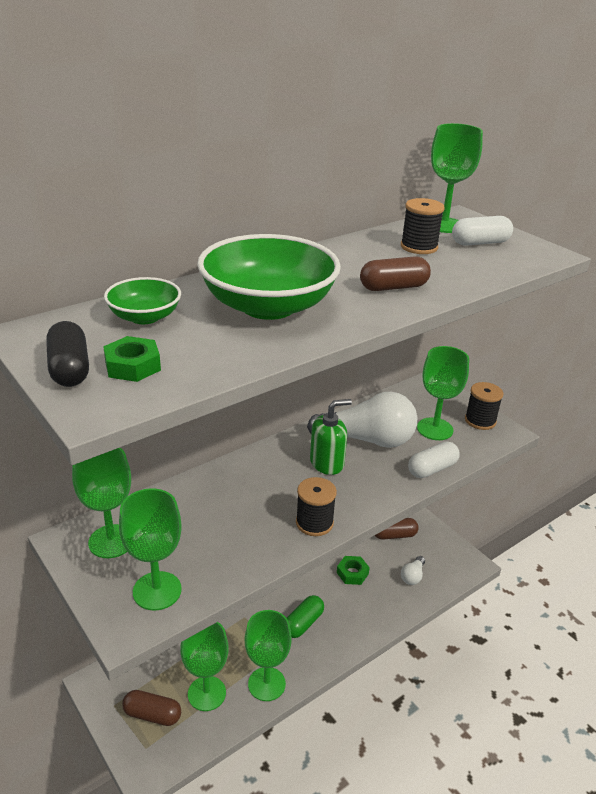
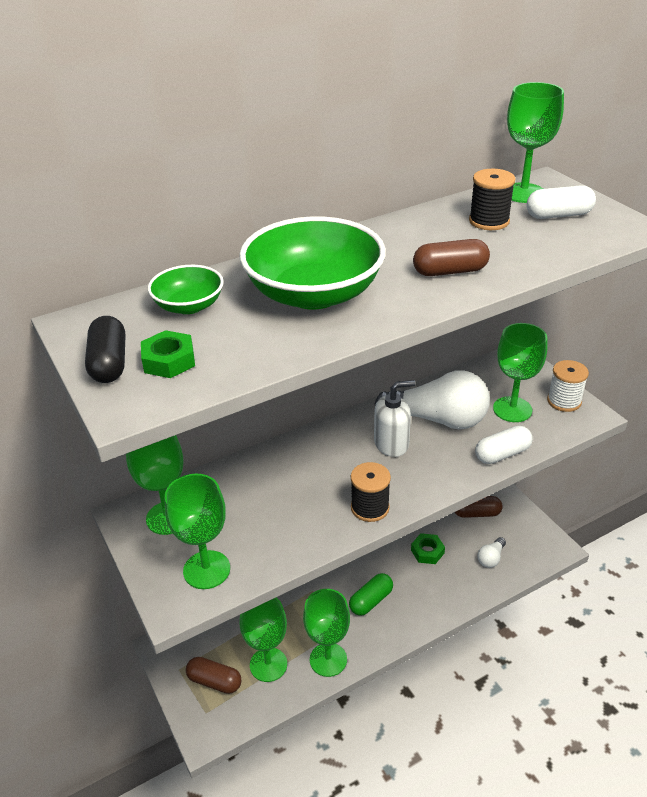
camera: 10 degrees right, 5 degrees up
(327, 463) = (391, 444): green soap dispenser -> white soap dispenser
(480, 420) = (564, 401): black spool -> white spool

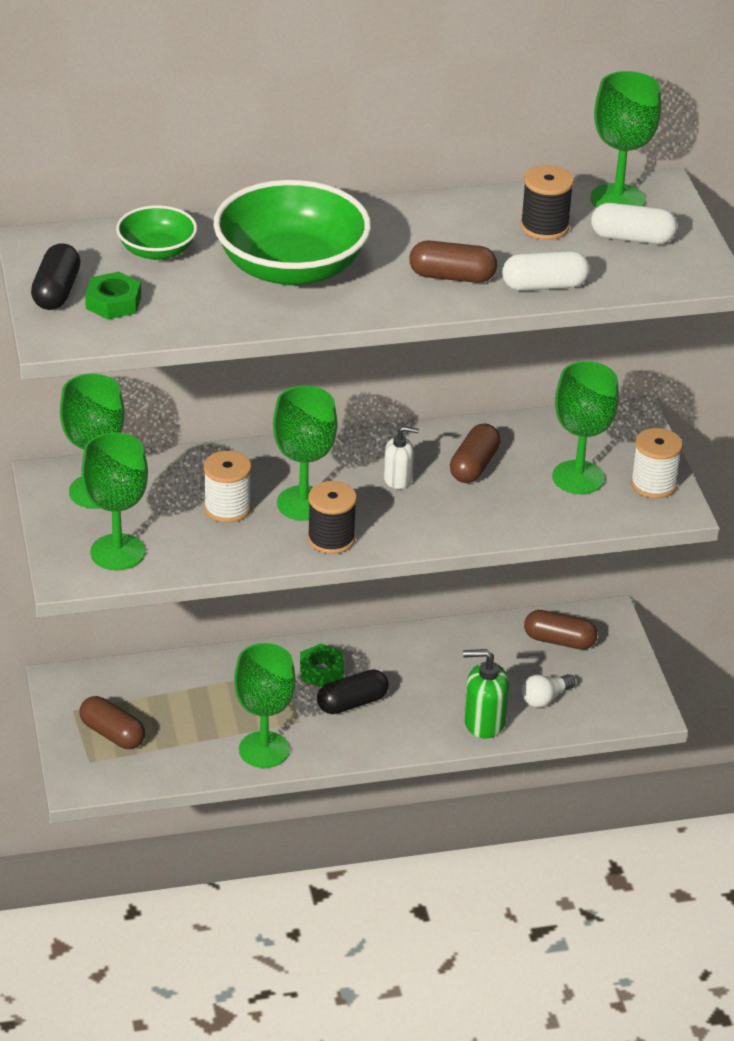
camera: 15 degrees right, 0 degrees up
(268, 664) = (186, 735): green goblet -> green goblet (303, 503)
(278, 503) = (227, 508): none -> white spool
(371, 600) = (352, 703): green capsule -> black capsule
(391, 444) = (398, 479): white soap dispenser -> white soap dispenser, size x0.65
(427, 552) = (461, 668): green nut -> green nut (321, 671)
(438, 419) = (474, 466): white light bulb -> brown capsule
(463, 588) = (484, 722): none -> green soap dispenser
(502, 454) = (527, 523): white capsule -> white capsule (544, 286)

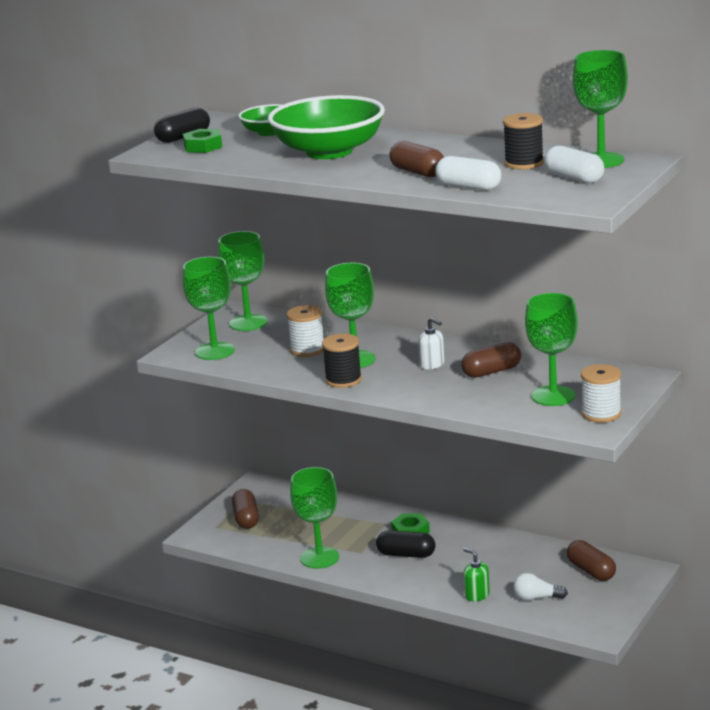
camera: 45 degrees right, 15 degrees down
(484, 722) = (477, 595): green soap dispenser -> green soap dispenser, size x0.65

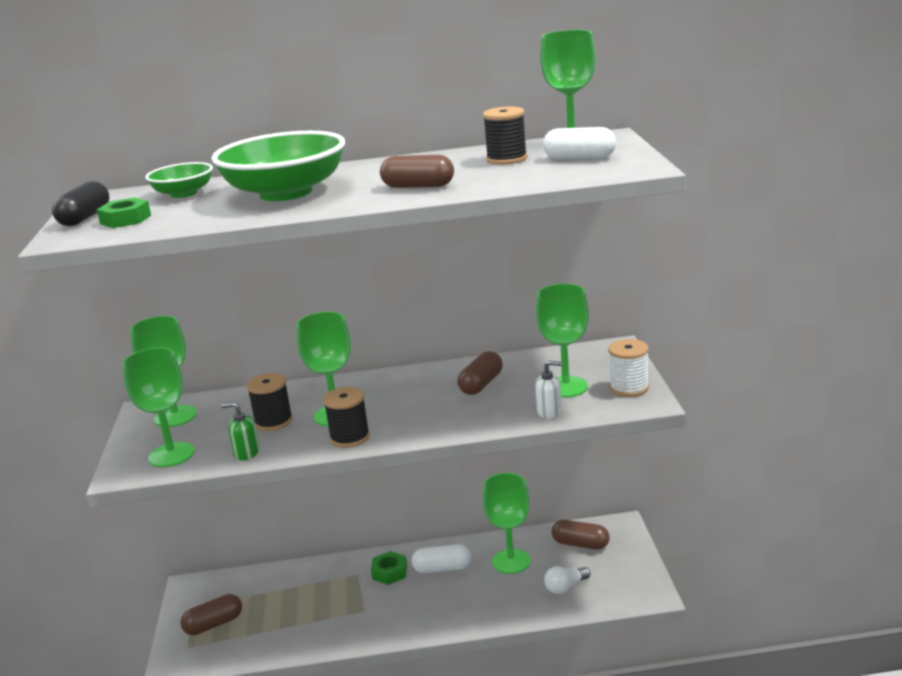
camera: 35 degrees left, 0 degrees up
(246, 518) = (214, 624): brown capsule -> brown capsule turned 75 degrees counterclockwise
(307, 349) = (273, 421): white spool -> black spool
(319, 558) = (329, 633): green goblet -> green goblet (511, 561)
(406, 554) = (408, 595): black capsule -> none
(432, 364) = (417, 396): white soap dispenser -> white soap dispenser (549, 412)
(468, 187) = (496, 184): white capsule -> white capsule (442, 569)
(477, 595) = (513, 607): green soap dispenser -> green soap dispenser (246, 453)

